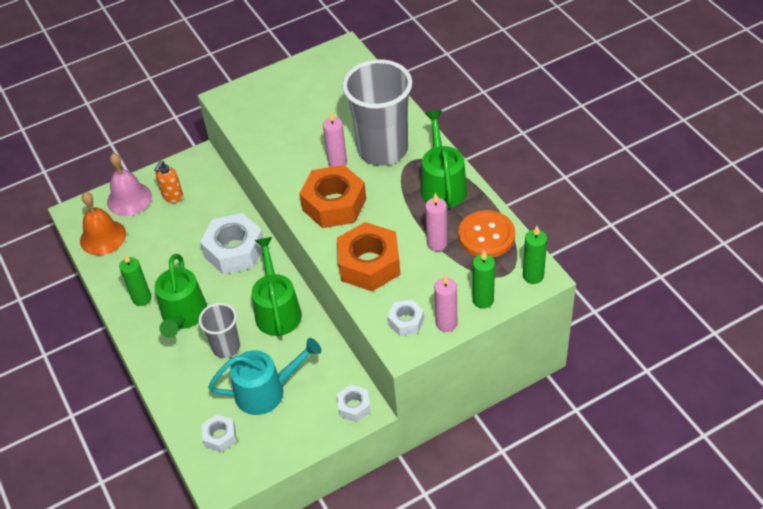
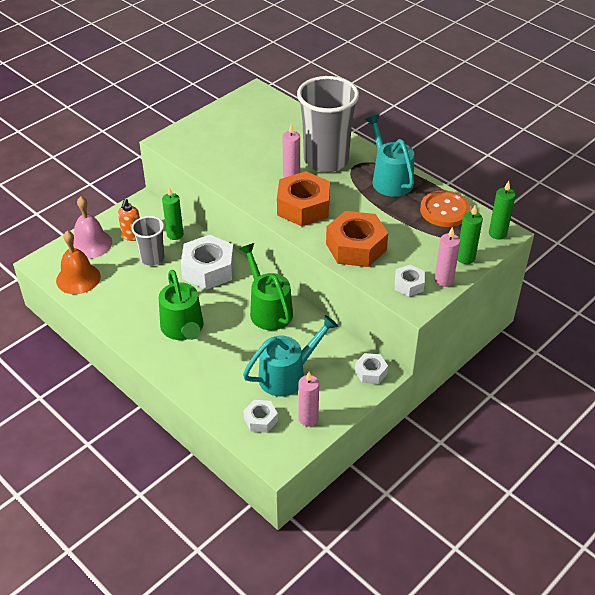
camera: 20 degrees left, 5 degrees down
(142, 298) = (137, 321): green candle -> green candle (175, 234)
(226, 347) = (234, 347): grey cup -> grey cup (152, 258)
(437, 244) = (406, 223): pink candle -> pink candle (308, 418)
(442, 185) = (389, 179): green watering can -> turquoise watering can

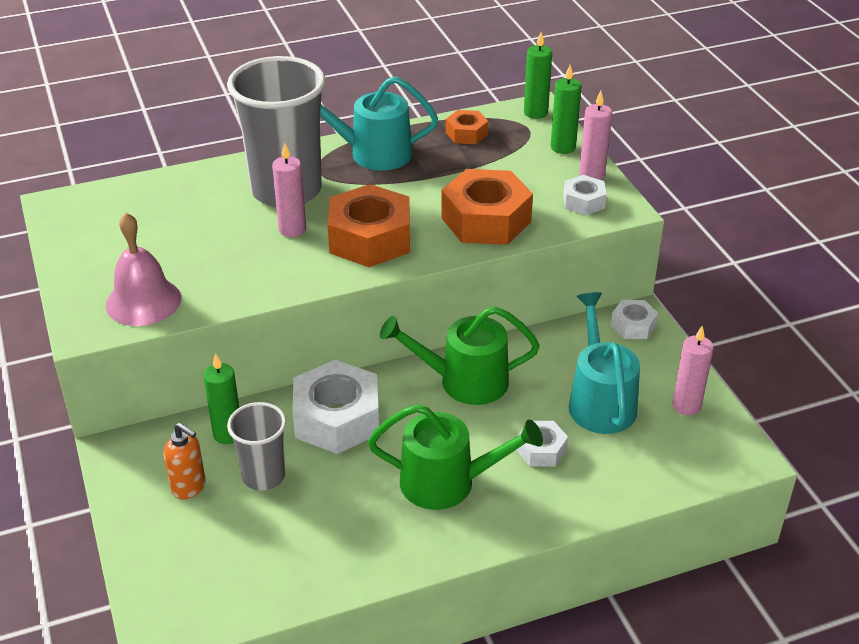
camera: 65 degrees left, 5 degrees down
(78, 278) = (241, 586): orange bell -> none
(91, 244) = (165, 547): pink bell -> pink bell (143, 301)
(260, 420) = (669, 451): white nut -> white nut (541, 450)
(444, 210) = (466, 133): orange button -> orange nut

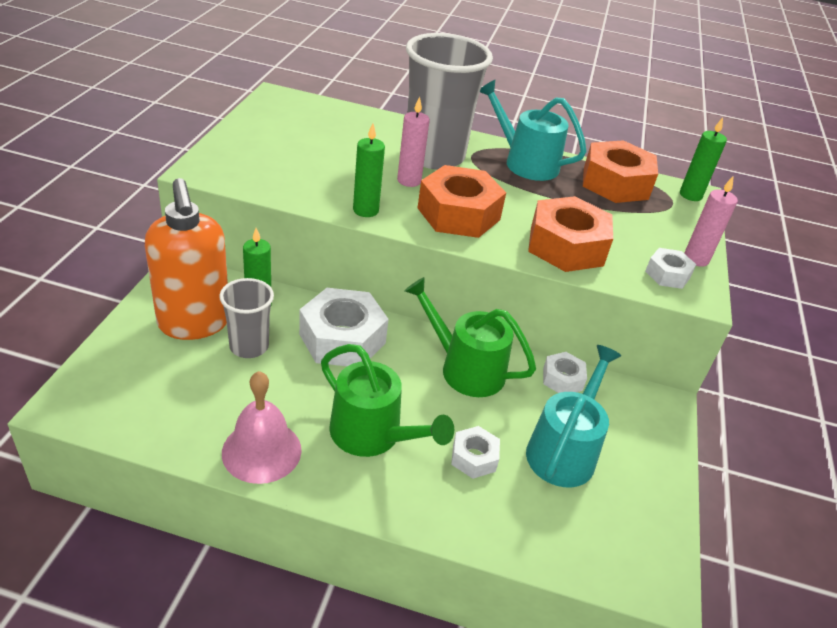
camera: 30 degrees right, 0 degrees up
(143, 301) = (255, 173): pink bell -> pink bell (261, 451)
(189, 487) = (194, 324): orange soap dispenser -> orange soap dispenser, size x2.13
(466, 133) = (615, 183): orange nut -> orange nut, size x1.93
(563, 147) = (689, 228): green candle -> green candle (365, 210)
(633, 325) = (653, 408): white nut -> white nut (562, 379)
(686, 405) = (642, 502): pink candle -> none

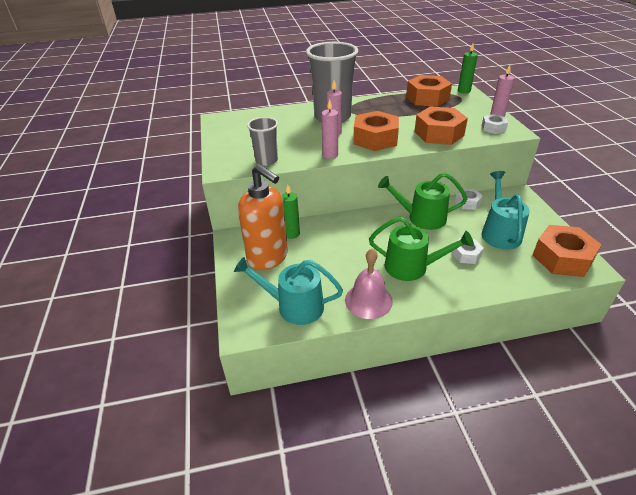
camera: 20 degrees left, 0 degrees up
(249, 346) = (309, 256): grey cup -> grey cup (266, 161)
(342, 339) = (351, 231): white nut -> none
(365, 210) = (330, 155): green candle -> pink candle
(525, 163) = (378, 104): turquoise watering can -> turquoise watering can (294, 306)
(626, 543) = (562, 258): none -> orange nut

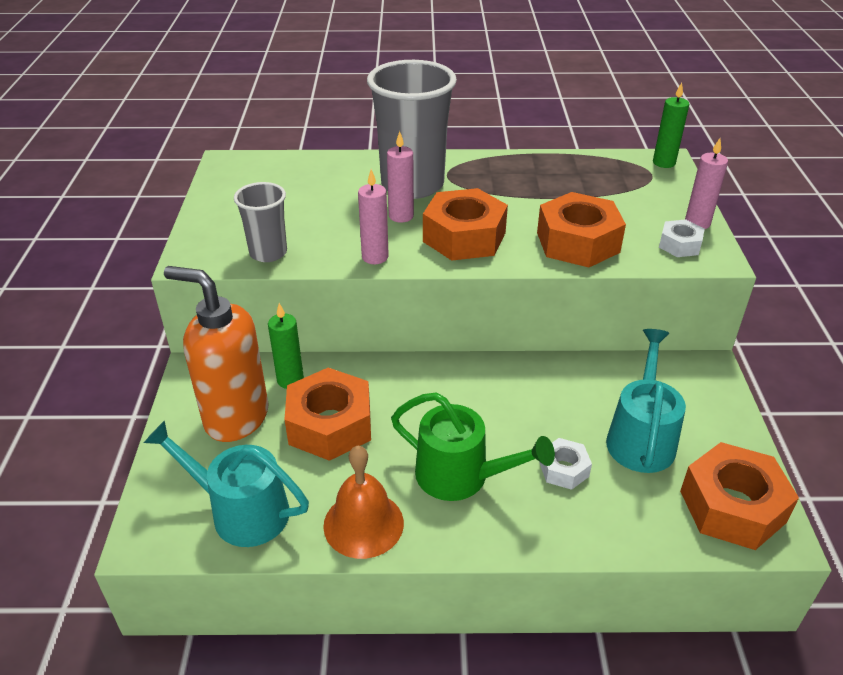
camera: 10 degrees right, 0 degrees up
(268, 258) = (235, 417): orange soap dispenser -> orange soap dispenser turned 150 degrees clockwise
(368, 300) = (363, 524): pink bell -> orange bell
(422, 218) = (517, 386): green watering can -> none
(427, 98) = (592, 168): orange nut -> orange nut (330, 425)
(467, 203) = (609, 370): white nut -> none

